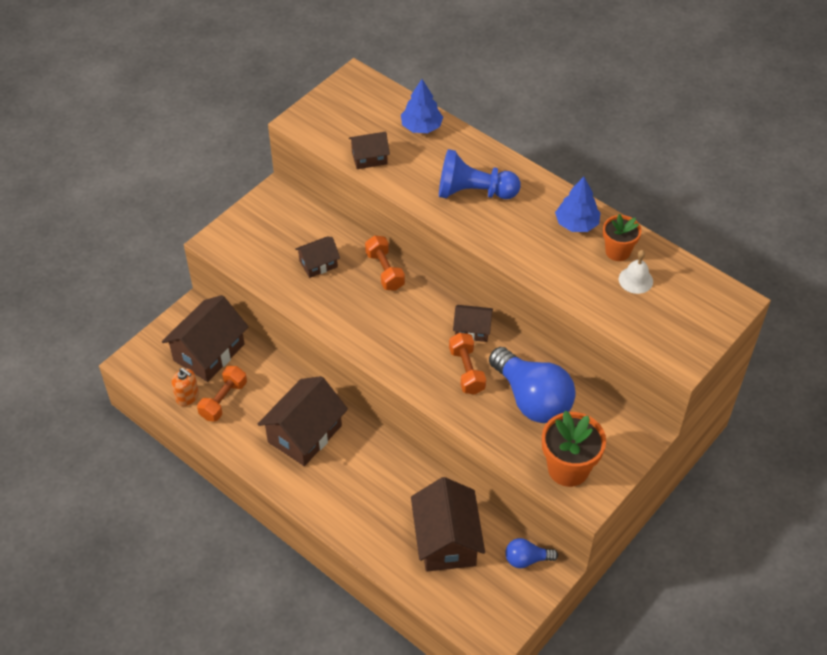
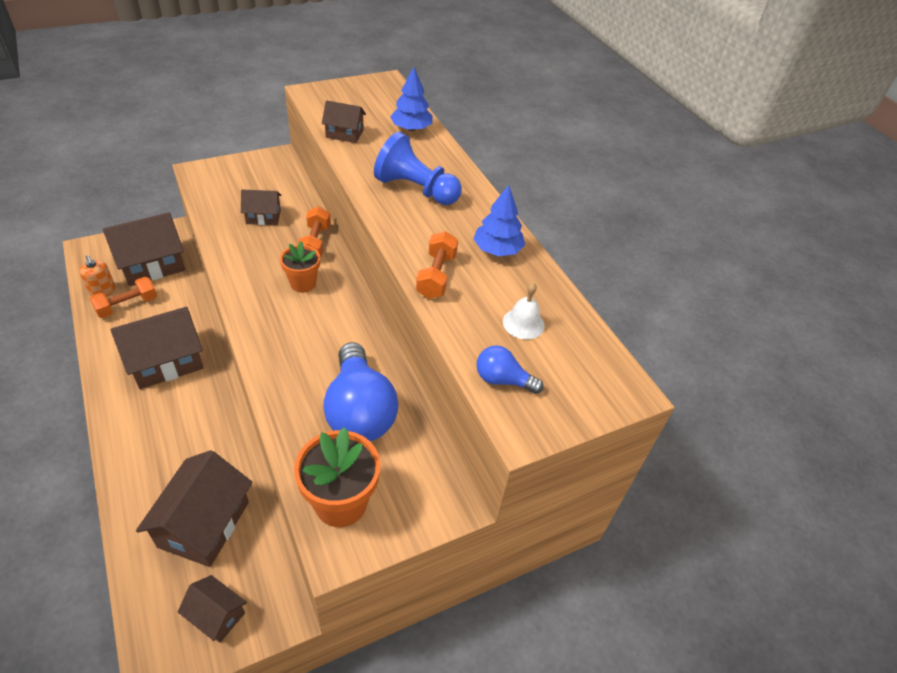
camera: 20 degrees right, 5 degrees down
(466, 371) = (316, 356): orange dumbbell -> orange dumbbell (436, 276)
(472, 330) = (352, 322): brown house -> brown house (217, 615)
(526, 559) = (267, 587): blue light bulb -> blue light bulb (503, 380)
(617, 251) = (522, 290): orange flower pot -> orange flower pot (303, 283)

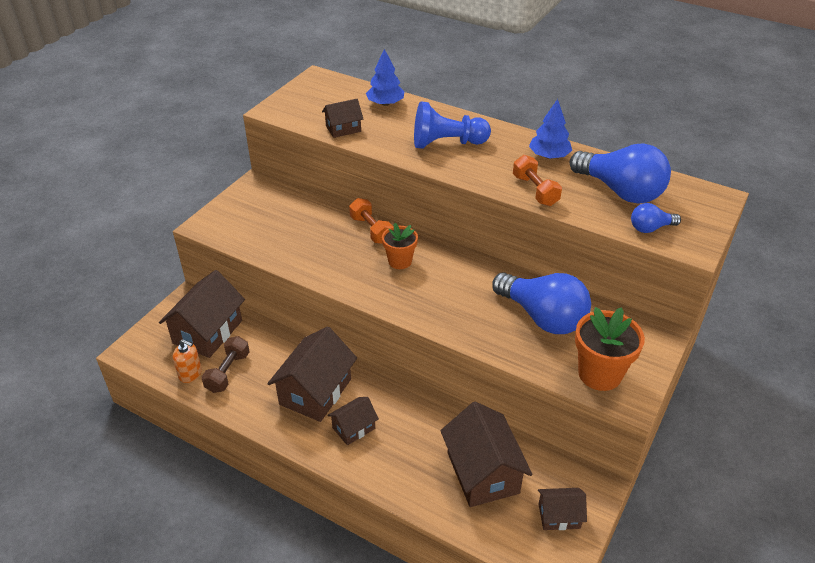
camera: 30 degrees left, 5 degrees down
(127, 305) = (228, 372): orange dumbbell -> brown dumbbell
(263, 217) = (306, 232): brown house -> brown house (353, 428)
(523, 323) = (620, 191): white bell -> blue light bulb

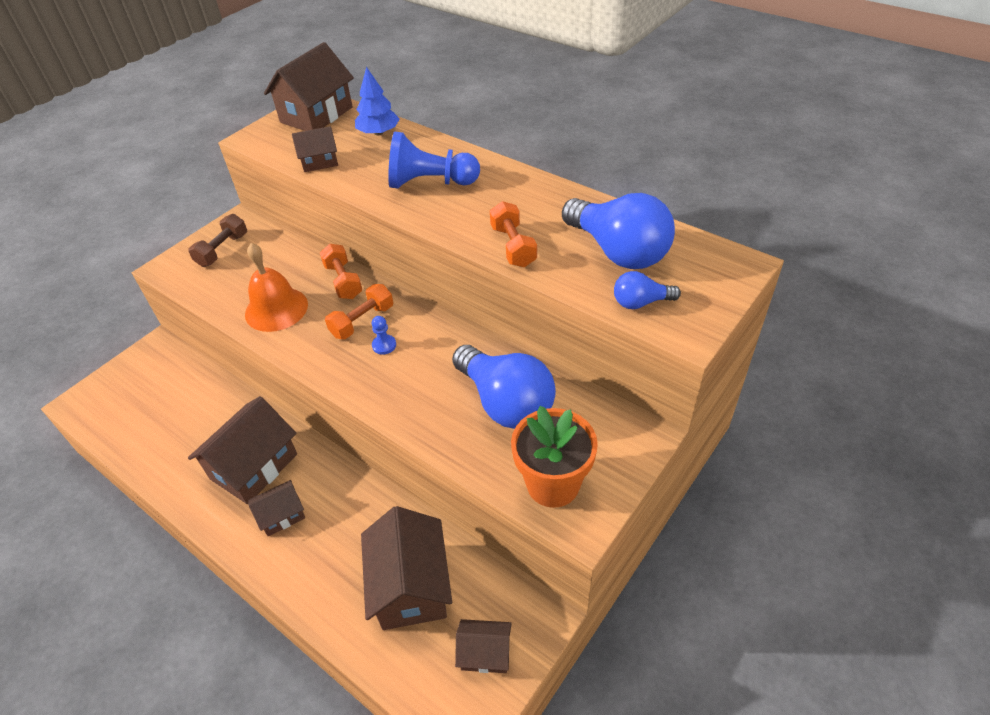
camera: 10 degrees right, 5 degrees up
(190, 374) = (129, 434): orange soap dispenser -> none
(208, 332) = (163, 386): brown house -> brown house (316, 115)
(228, 372) = (168, 435): brown dumbbell -> brown dumbbell (223, 250)
(320, 255) = (276, 309): none -> orange bell
(400, 261) = (362, 321): orange flower pot -> orange dumbbell
(425, 279) = (384, 345): none -> blue pawn
(549, 156) = (545, 202): blue tree -> none

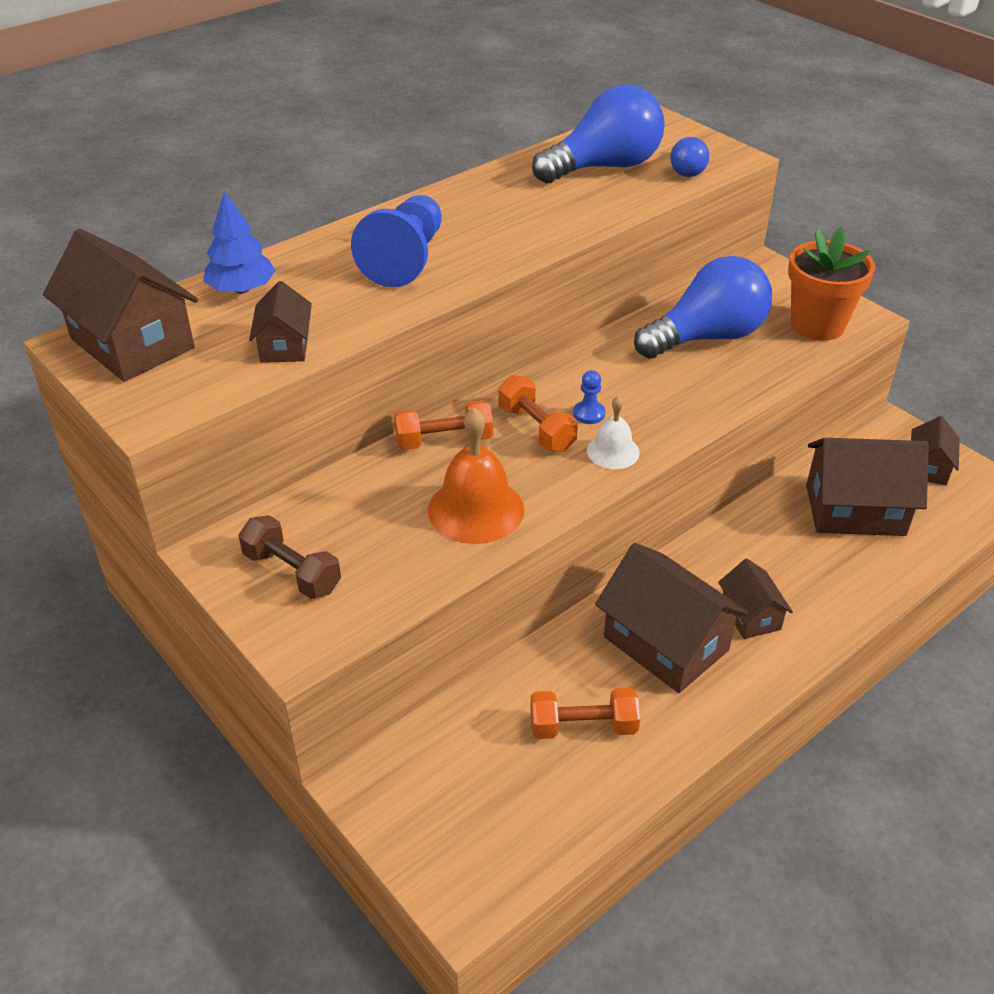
camera: 80 degrees left, 5 degrees down
(341, 365) = (613, 451): none -> white bell
(513, 246) = (569, 221): orange dumbbell -> orange dumbbell (583, 727)

